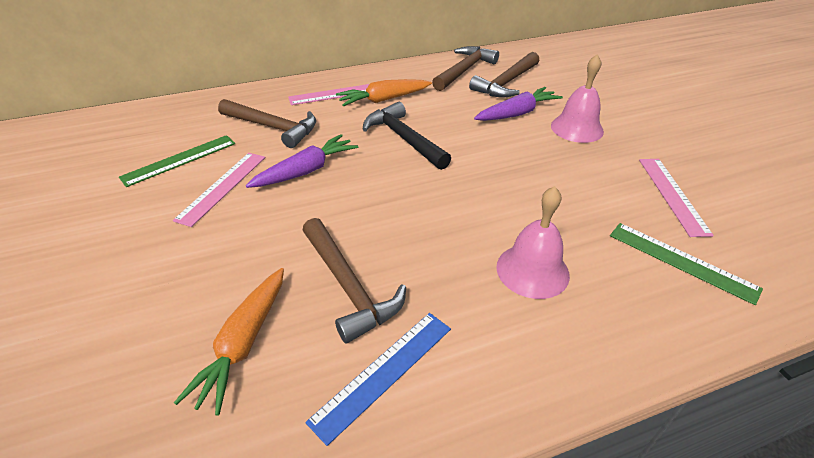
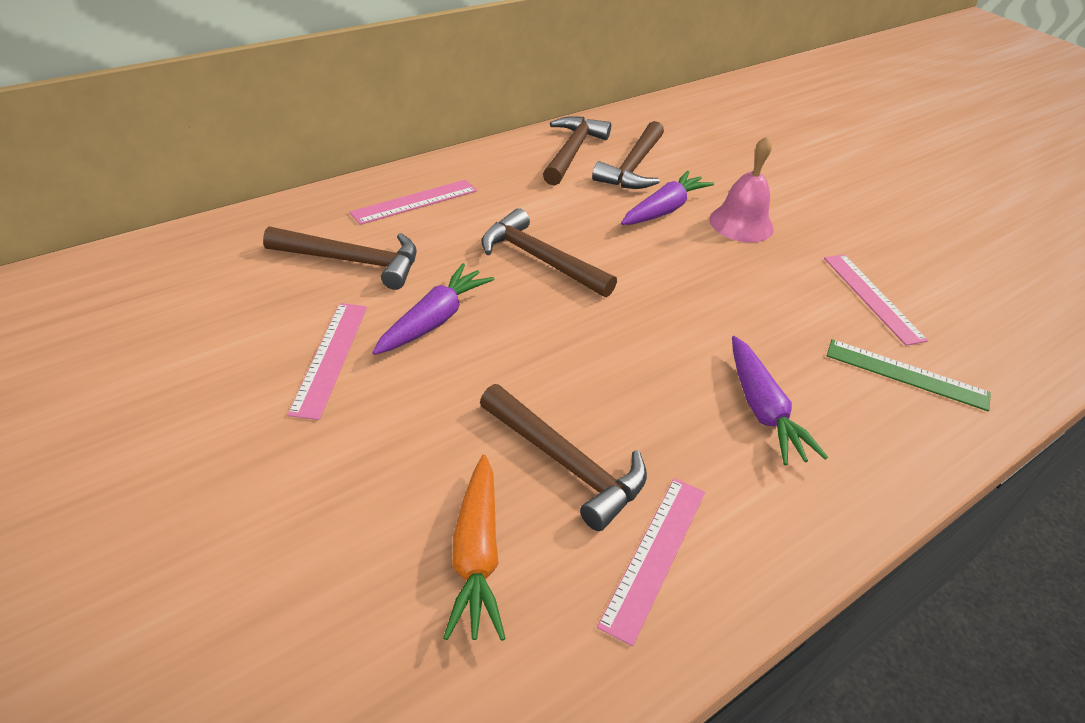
camera: 20 degrees left, 0 degrees up
(179, 160) = (242, 325): green ruler -> none
(384, 100) = (486, 205): orange carrot -> none
(384, 373) = (655, 555): blue ruler -> pink ruler
(403, 138) = (539, 259): black hammer -> brown hammer
(532, 270) = (762, 410): pink bell -> purple carrot

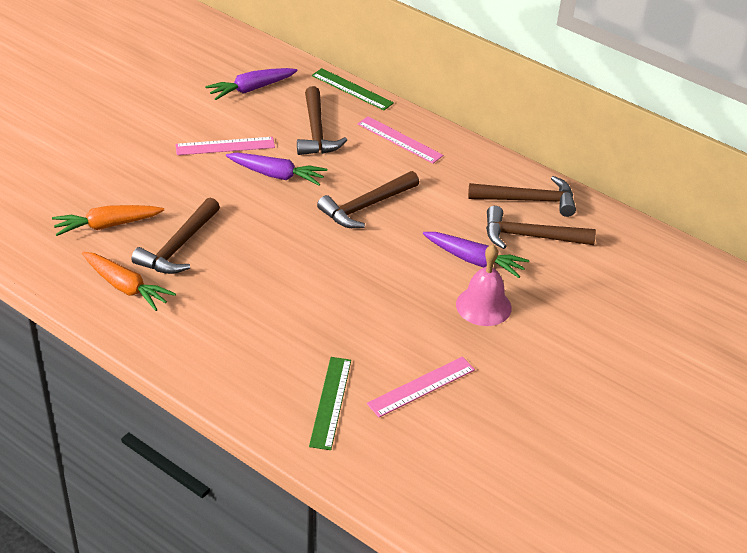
camera: 75 degrees right, 0 degrees up
(276, 210) = (352, 89): none -> green ruler
(539, 259) = (366, 206): brown hammer -> brown hammer turned 150 degrees counterclockwise
(655, 555) = (126, 287): pink ruler -> orange carrot
(762, 410) = (258, 325): purple carrot -> purple carrot (251, 89)

